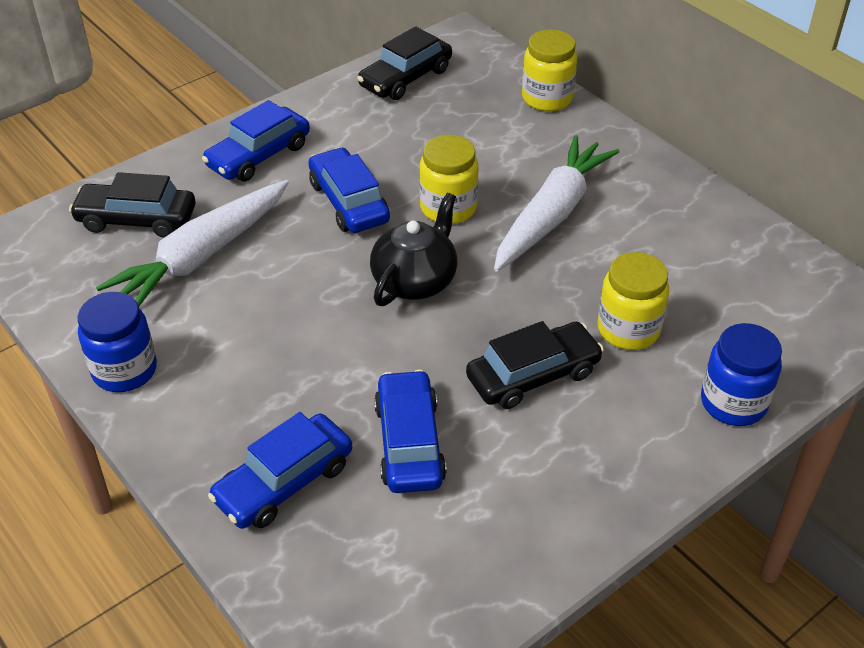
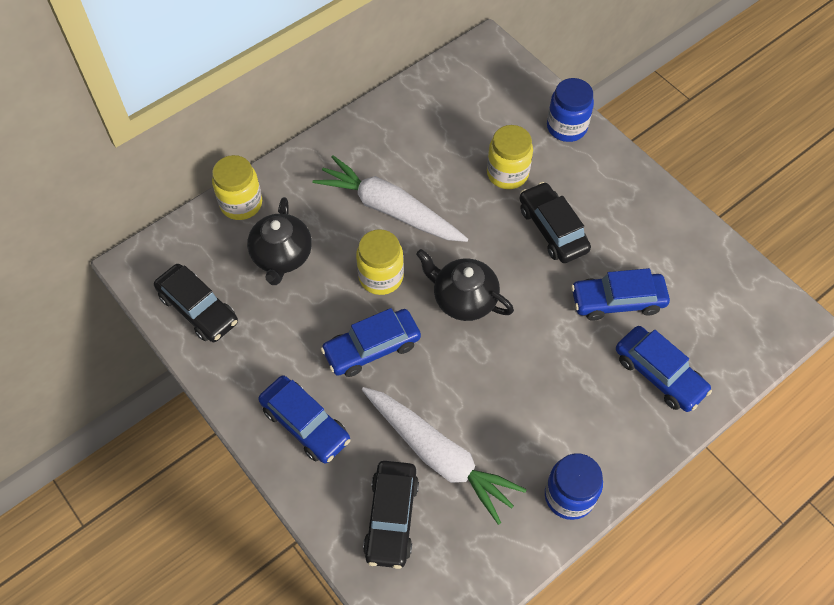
camera: 90 degrees left, 15 degrees up
(475, 131) = (282, 256): none -> black teapot

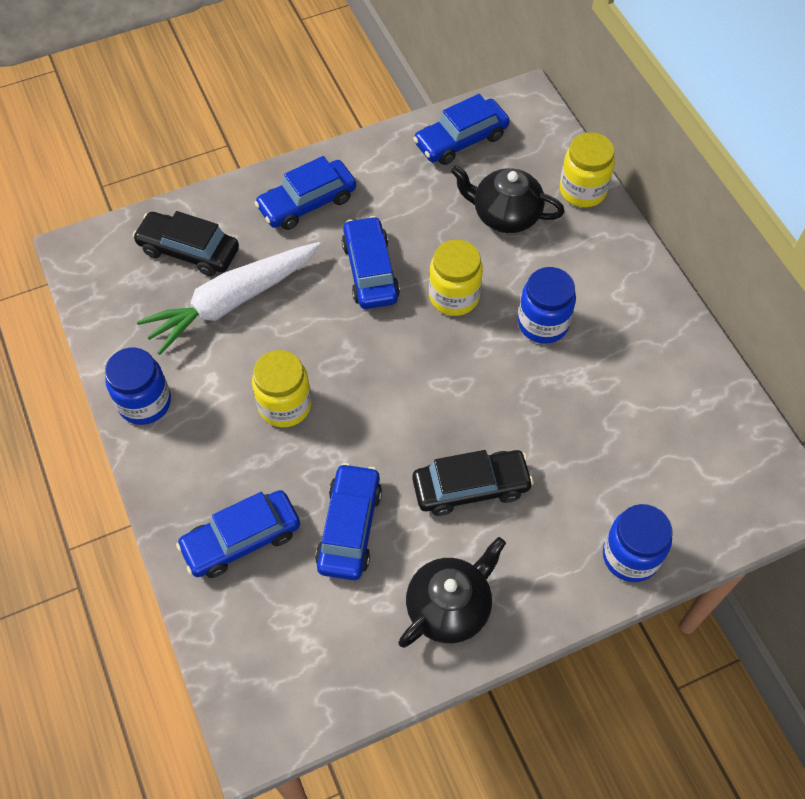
camera: 105 degrees right, 0 degrees up
(198, 309) = (461, 140): black car -> blue car
(389, 209) = (543, 323): white carrot -> blue jar
(463, 299) = (402, 367): black teapot -> black teapot (449, 606)
(507, 173) = (567, 461): yellow jar -> yellow jar (285, 405)

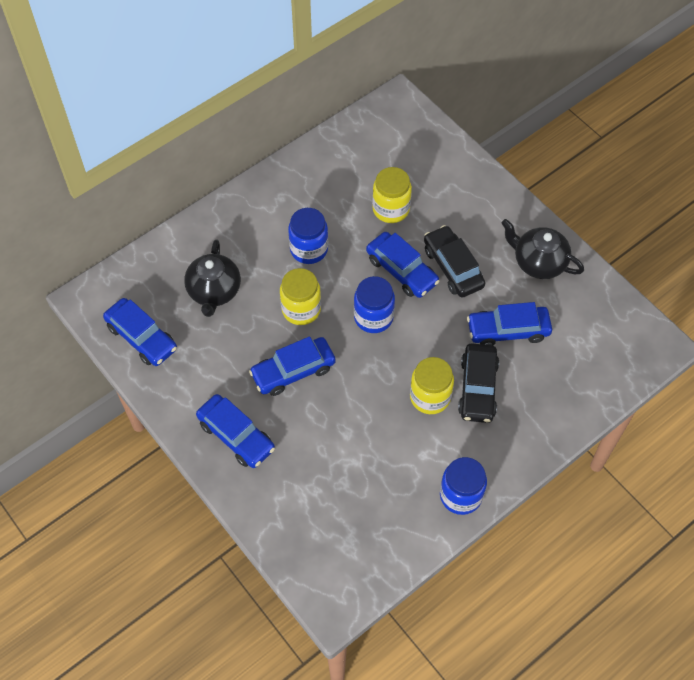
camera: 105 degrees left, 0 degrees up
(189, 251) = (310, 513): black car -> black car (477, 388)
(232, 302) = (350, 462): white carrot -> none
(241, 539) = (541, 393): blue car -> blue car (401, 270)
(582, 190) = (177, 244): yellow jar -> yellow jar (391, 209)
(630, 556) = (468, 175): blue jar -> blue jar (373, 317)

